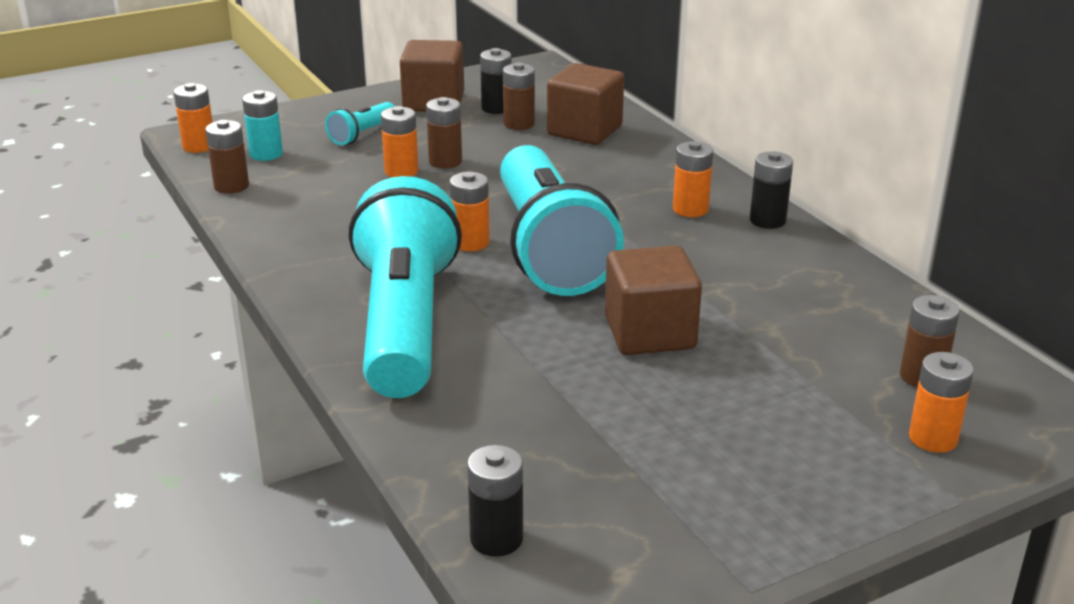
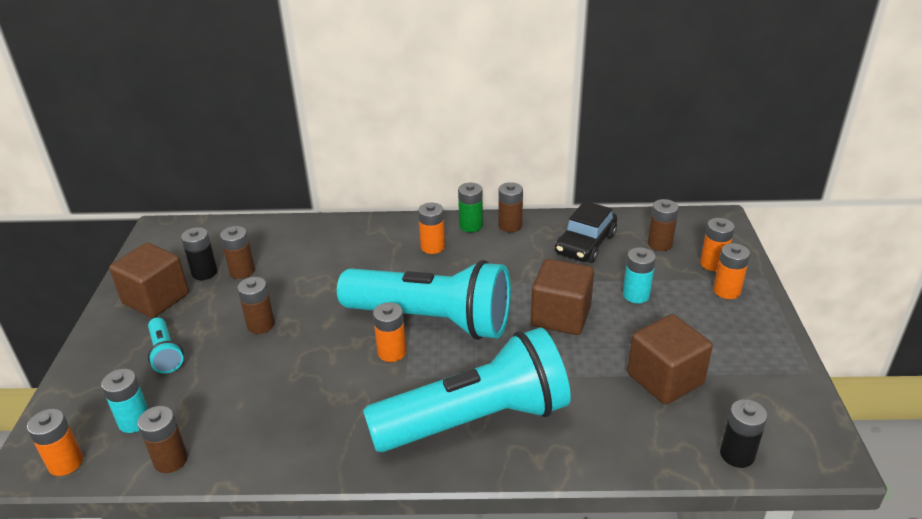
camera: 60 degrees left, 5 degrees up
(401, 171) = (252, 352): orange battery -> orange battery (726, 291)
(405, 324) = (475, 420): turquoise flashlight -> turquoise flashlight turned 135 degrees clockwise
(584, 131) = (286, 247): brown cube -> brown cube (665, 379)
(764, 382) = (636, 295): none -> turquoise battery
(767, 220) = (471, 226): black battery -> green battery
(805, 246) = (510, 226): none -> brown battery
(837, 313) = (585, 244): none -> black car

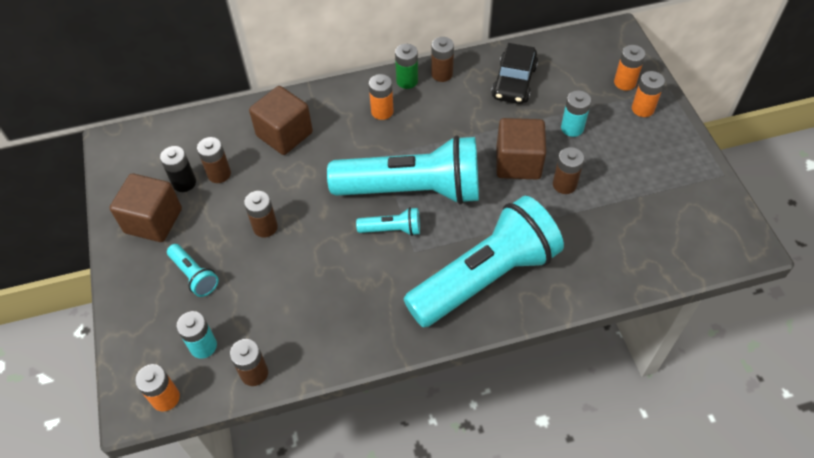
camera: 15 degrees left, 20 degrees up
(392, 352) = (392, 229): orange battery -> turquoise flashlight
(659, 244) = (576, 70): brown battery -> brown battery (564, 184)
(665, 379) = (618, 206): brown cube -> brown cube (284, 134)
(737, 454) = (687, 261): black battery -> none

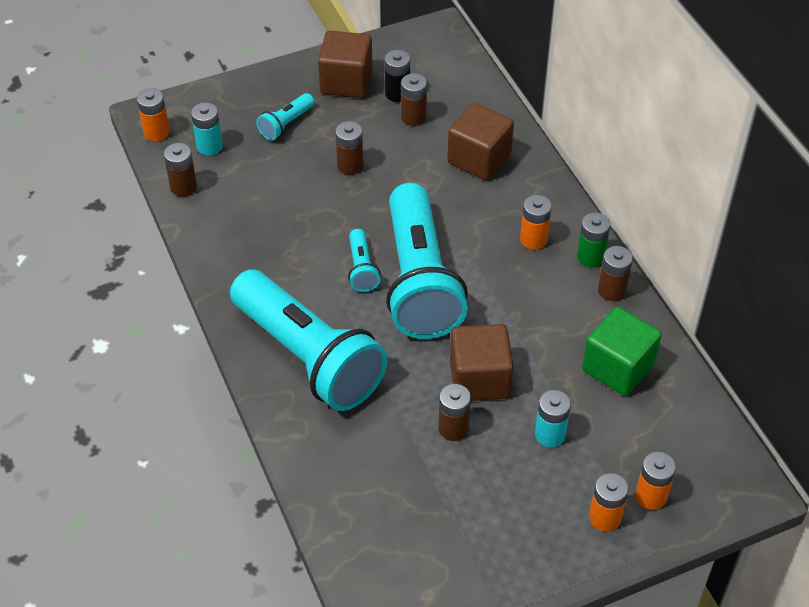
camera: 80 degrees right, 5 degrees down
(514, 82) = (618, 367): black car -> green cube

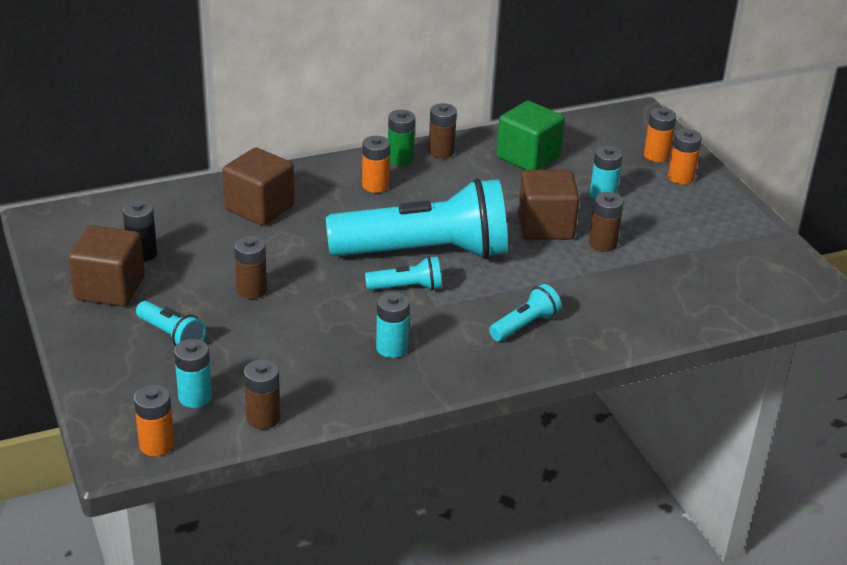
camera: 90 degrees left, 15 degrees down
(272, 261) = (392, 348): none -> turquoise battery
(308, 357) = (525, 325): turquoise flashlight -> turquoise flashlight, size x0.41
(413, 117) = (185, 245): brown battery -> none

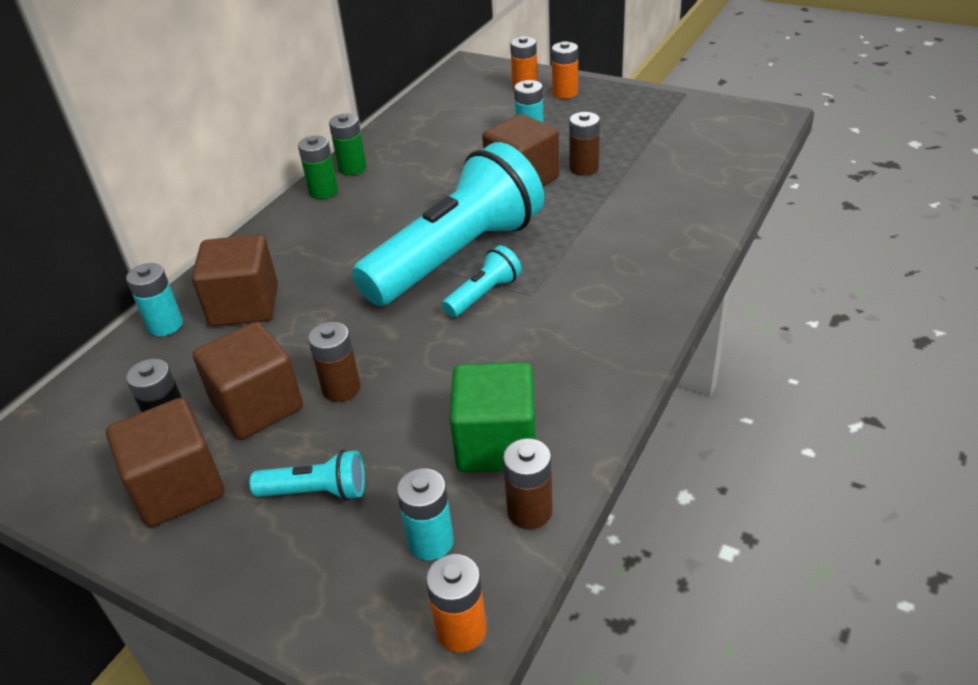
camera: 35 degrees left, 5 degrees up
(197, 271) = (257, 406): none -> brown cube
(375, 185) = (332, 225): orange battery -> none
(392, 348) = (548, 356): turquoise battery -> turquoise battery (165, 325)
(441, 152) = (352, 168): brown battery -> green battery
(525, 325) = (624, 265): turquoise flashlight -> none
(528, 157) = (431, 136): green cube -> green cube (496, 444)

